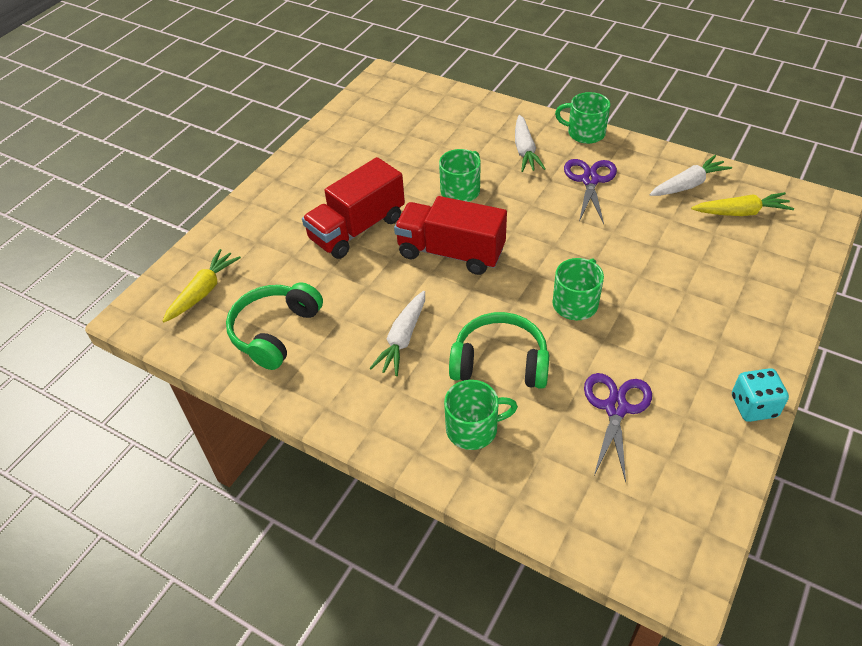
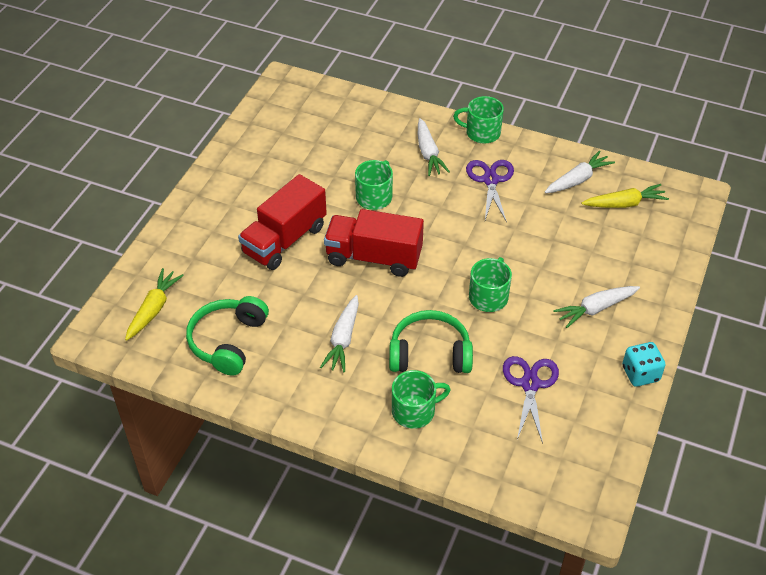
camera: 10 degrees left, 0 degrees up
(701, 325) = (596, 309): none -> white carrot

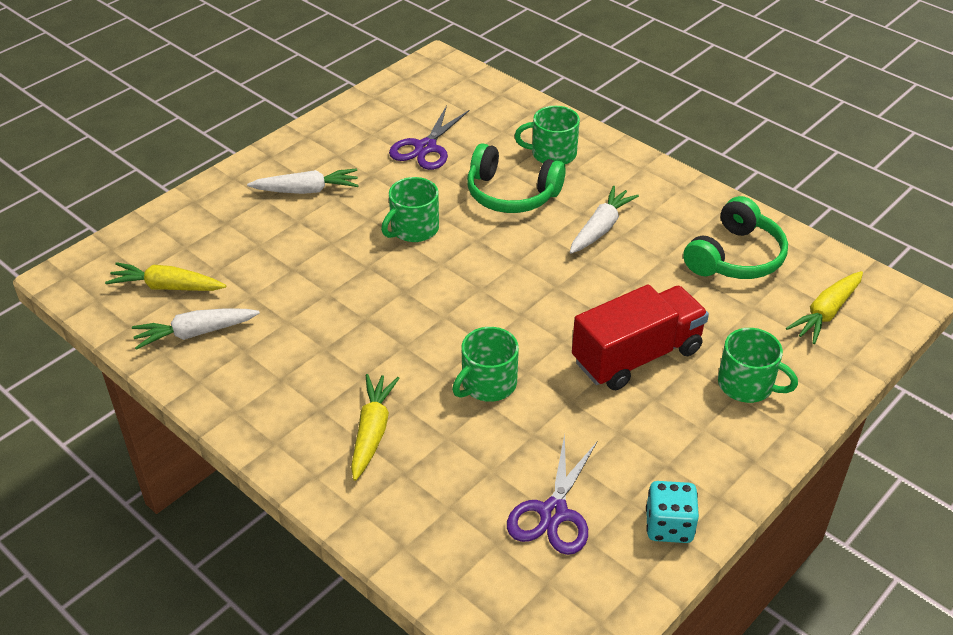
camera: 160 degrees left, 5 degrees down
(374, 257) = (526, 304): red truck -> none
(428, 153) = (372, 432): white carrot -> yellow carrot
(482, 132) = (268, 444): green mug -> green mug (747, 384)
(490, 180) = (311, 364): purple scissors -> purple scissors (553, 513)
(640, 374) = (312, 131): turquoise dice -> turquoise dice (669, 526)

